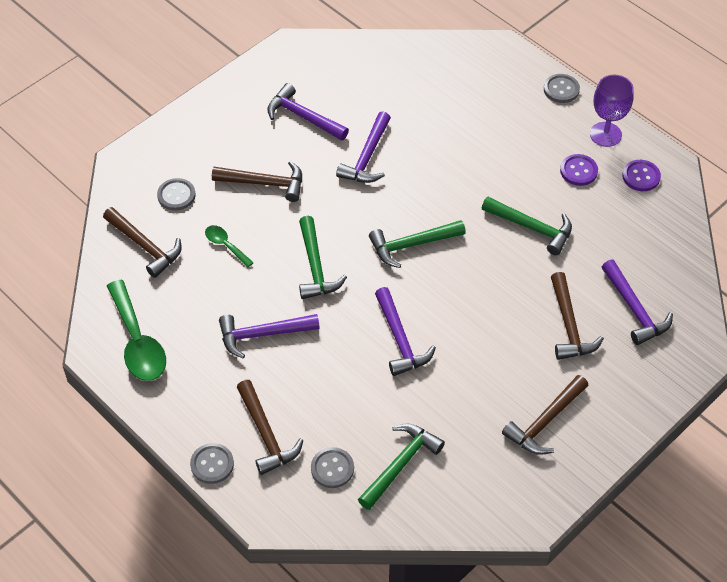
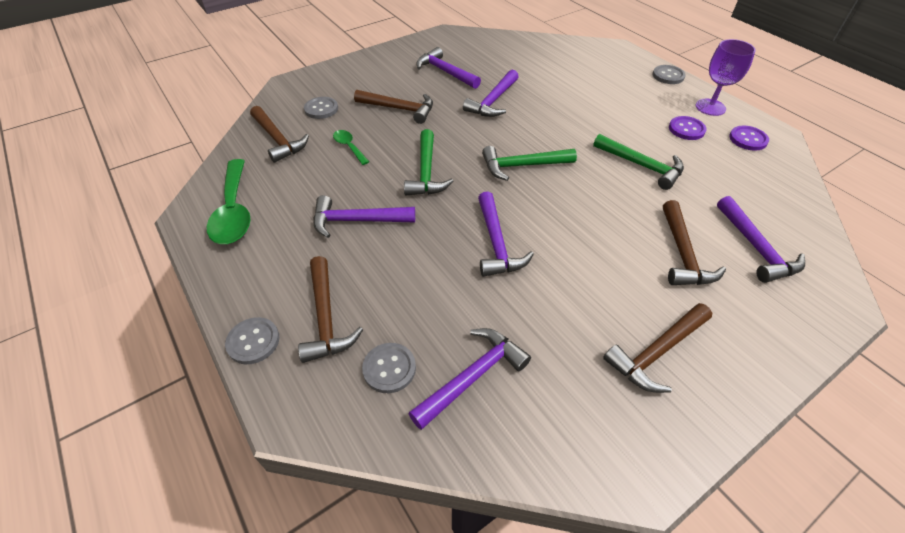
camera: 10 degrees right, 5 degrees down
(400, 464) = (472, 377): green hammer -> purple hammer

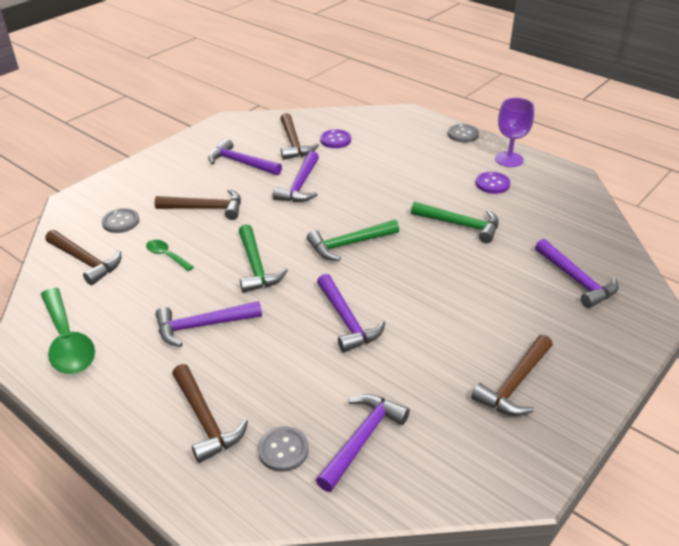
camera: 15 degrees left, 10 degrees down
(253, 341) = (141, 456): grey button -> none
(682, 254) = (516, 297): brown hammer -> brown hammer (293, 143)
(748, 139) = (549, 184): purple button -> purple button (335, 140)

